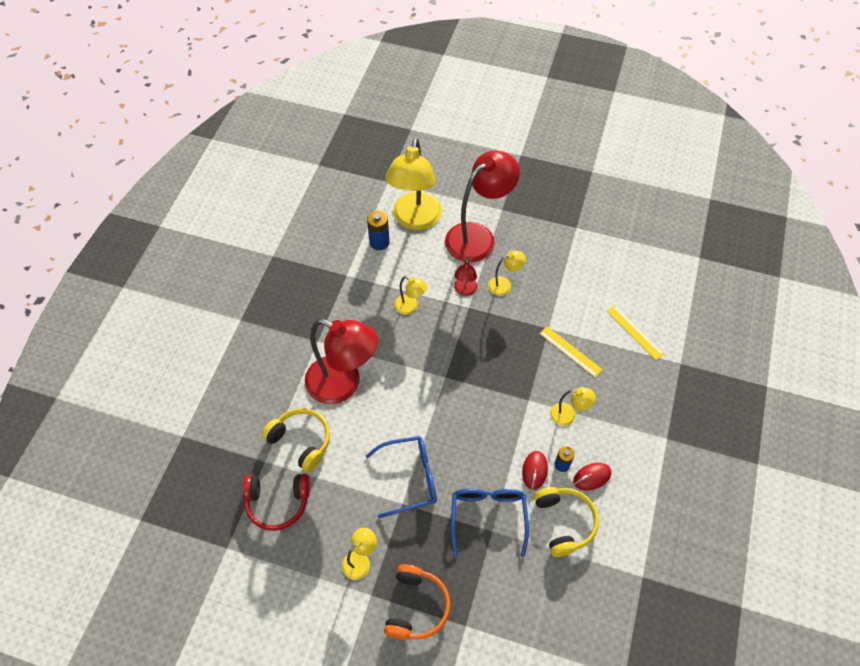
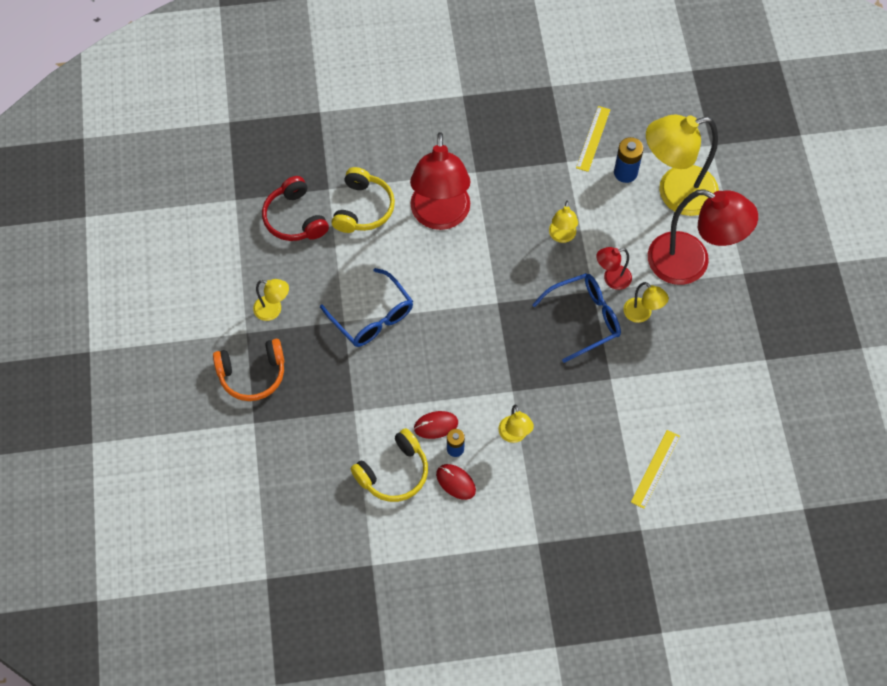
camera: 65 degrees right, 5 degrees up
(488, 516) = (367, 401): blue glasses -> blue glasses (584, 318)
(570, 351) = (593, 411): yellow ruler -> yellow ruler (593, 138)

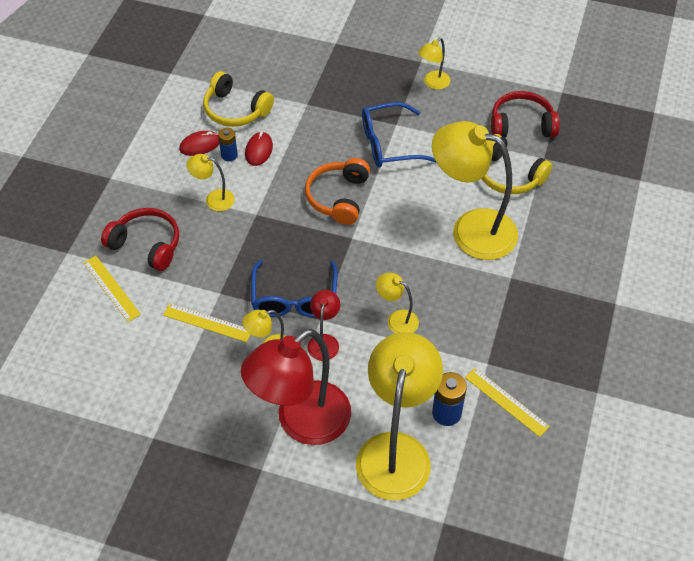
camera: 115 degrees right, 10 degrees down
(252, 374) = (379, 54): orange headphones -> orange headphones (338, 197)
(394, 473) = (235, 110): yellow headphones -> yellow headphones turned 45 degrees counterclockwise
(440, 216) = (471, 229): red lamp -> yellow lamp
(595, 465) = (146, 244): none -> red headphones
(644, 373) = (207, 322): none -> yellow ruler

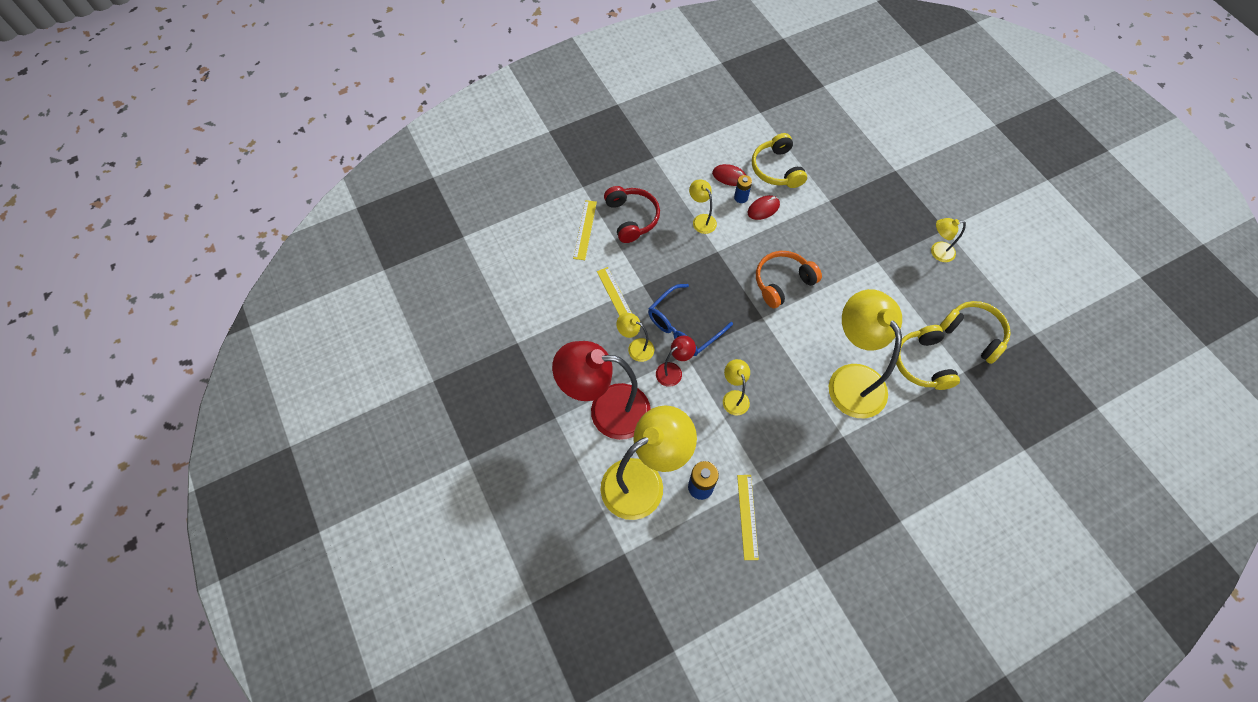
camera: 45 degrees right, 10 degrees up
(388, 144) = (856, 272): blue glasses -> none
(521, 124) = (973, 333): red headphones -> yellow headphones

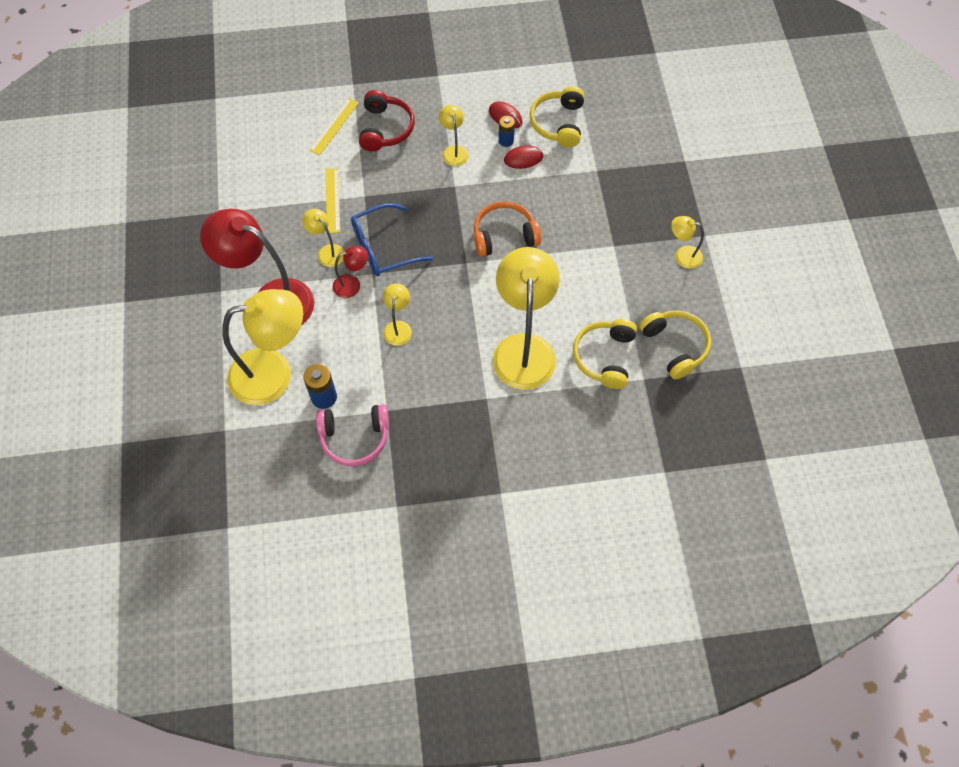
camera: 20 degrees right, 0 degrees up
(747, 516) = (354, 438): yellow ruler -> pink headphones

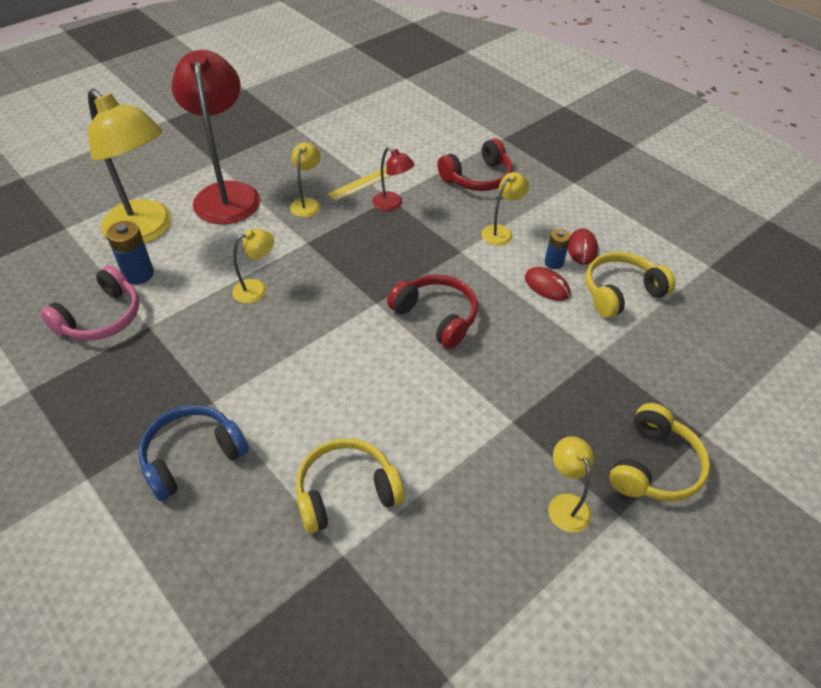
camera: 55 degrees right, 15 degrees down
(334, 126) = (446, 148): yellow ruler -> none
(352, 285) = (283, 235): red lamp -> red lamp (392, 204)
(354, 438) = (101, 318): pink headphones -> pink headphones turned 105 degrees counterclockwise
(383, 248) = (342, 236): blue glasses -> none
(504, 235) = (436, 316): orange headphones -> red headphones
(523, 348) = (302, 404): yellow lamp -> none
(523, 427) = (192, 456): none -> blue headphones
(675, 346) = (420, 568): yellow headphones -> yellow headphones (654, 466)

